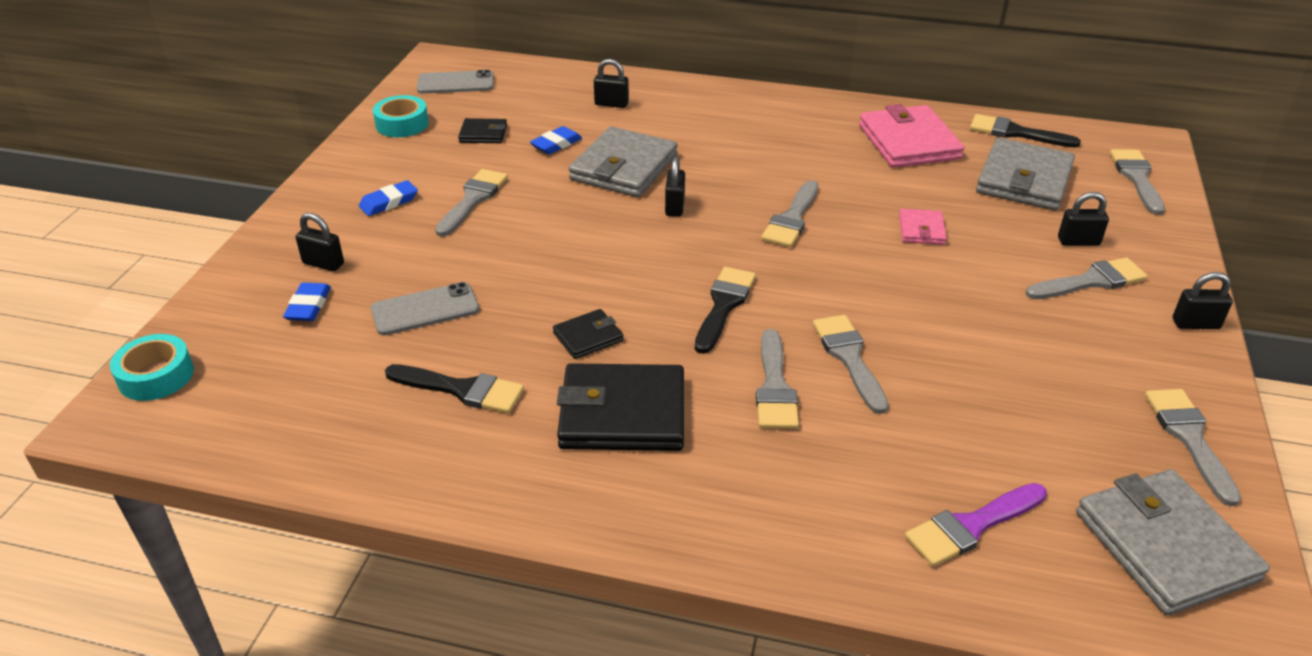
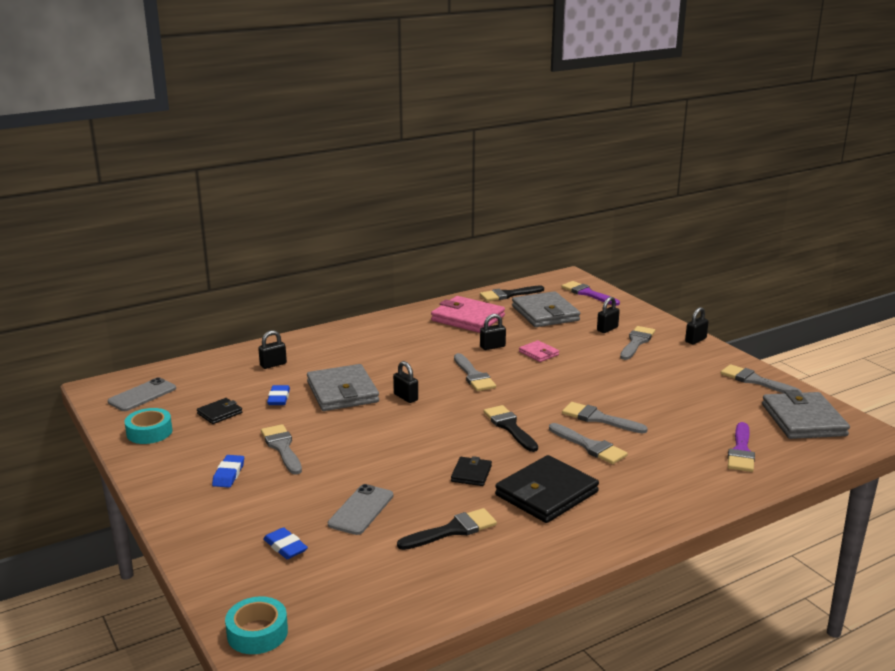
camera: 45 degrees left, 15 degrees down
(323, 263) = (250, 523): black padlock -> black padlock (492, 347)
(1137, 178) = (587, 293): grey brush -> purple brush
(1165, 546) = (803, 420): grey wallet -> grey wallet turned 60 degrees clockwise

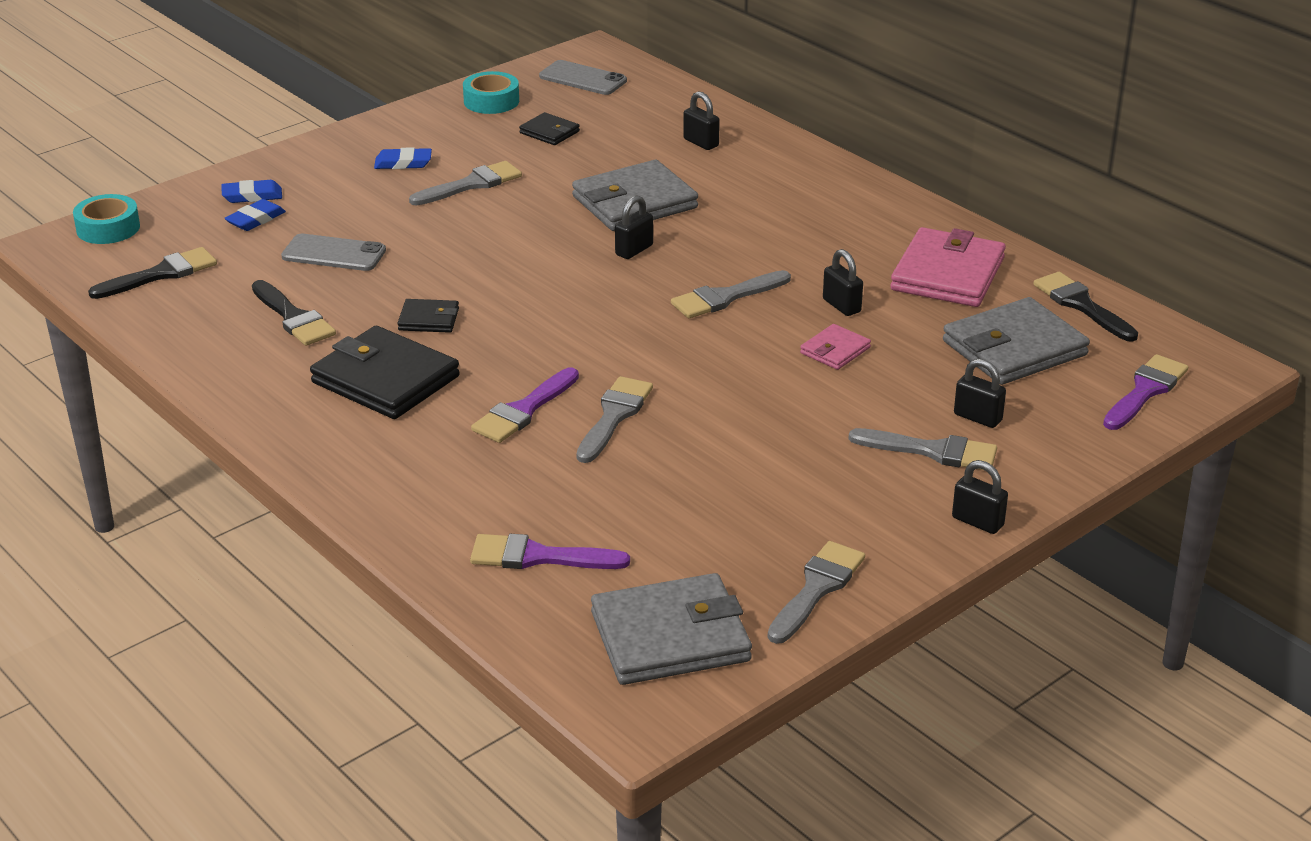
camera: 80 degrees right, 10 degrees up
(278, 398) = (602, 162): blue eraser -> blue eraser (252, 196)
(509, 427) = (567, 339): black brush -> black brush (161, 274)
(590, 446) = (523, 410): grey brush -> purple brush

